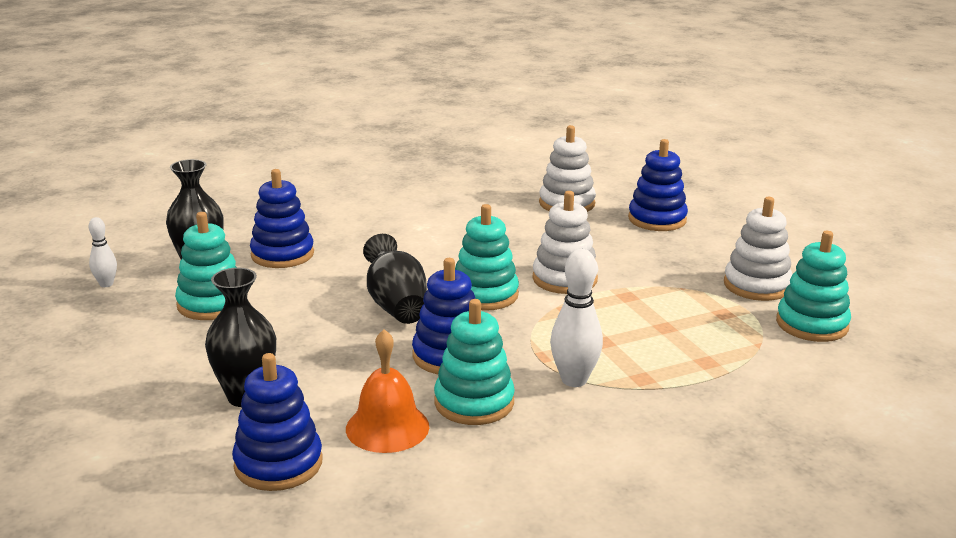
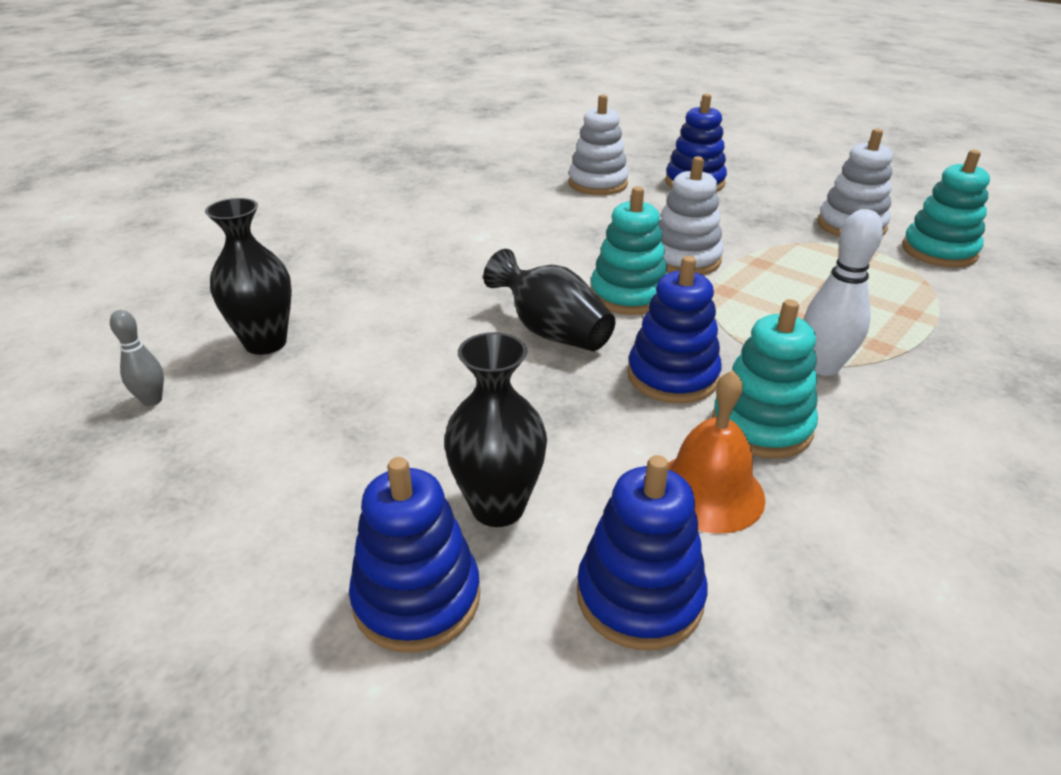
camera: 25 degrees left, 10 degrees up
(106, 284) = (152, 400): white bowling pin -> grey bowling pin
(212, 304) = (327, 389): turquoise stacking toy -> none
(282, 254) = (356, 303): blue stacking toy -> blue stacking toy (417, 598)

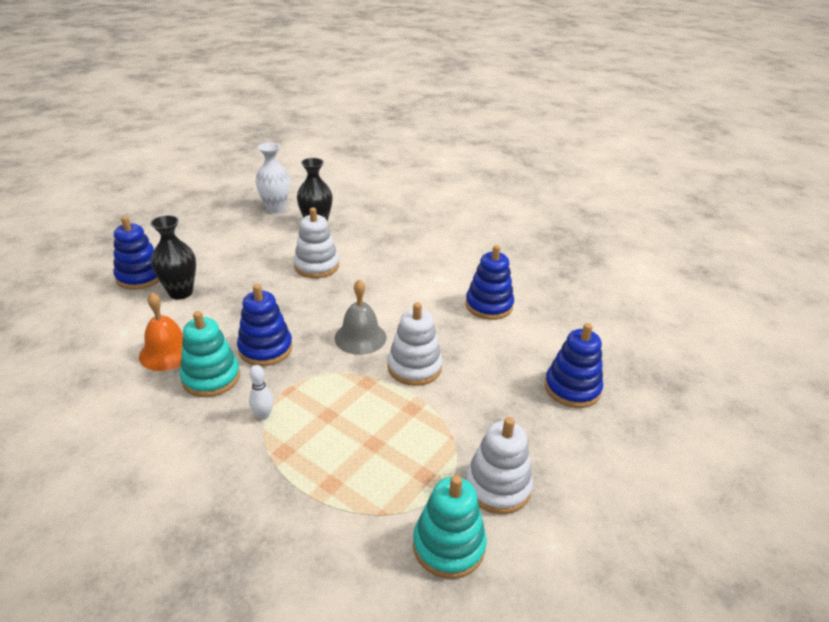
camera: 85 degrees right, 0 degrees up
(152, 400) = (276, 209): grey bowling pin -> white vase
(551, 332) = (318, 306): black vase -> none
(598, 184) = (548, 331): white stacking toy -> white stacking toy (316, 266)
(628, 295) = (360, 337): turquoise stacking toy -> grey bell
(639, 596) = (116, 327): blue stacking toy -> blue stacking toy (489, 305)
(823, 367) = (263, 415): white bowling pin -> white bowling pin, size x0.59

